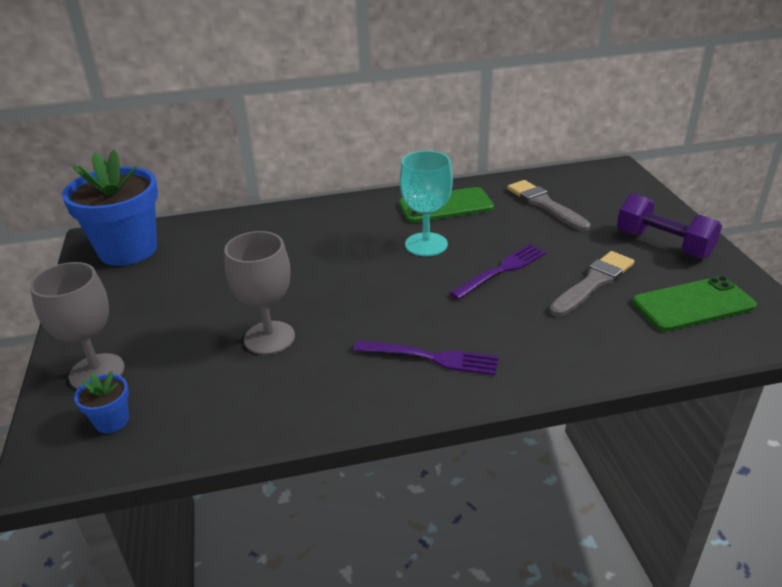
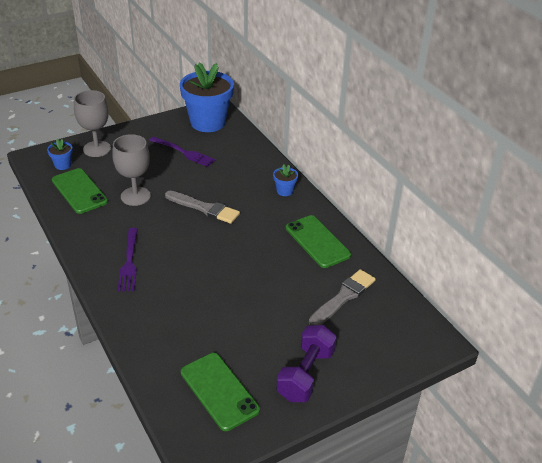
camera: 70 degrees right, 5 degrees up
(212, 402) = (79, 191): none -> green phone
(337, 212) = (284, 191): none -> blue flower pot
(426, 244) = (257, 240): turquoise goblet -> none
(501, 270) = (235, 282): purple fork -> purple fork (183, 152)
(593, 283) = (232, 332): grey brush -> grey brush (204, 208)

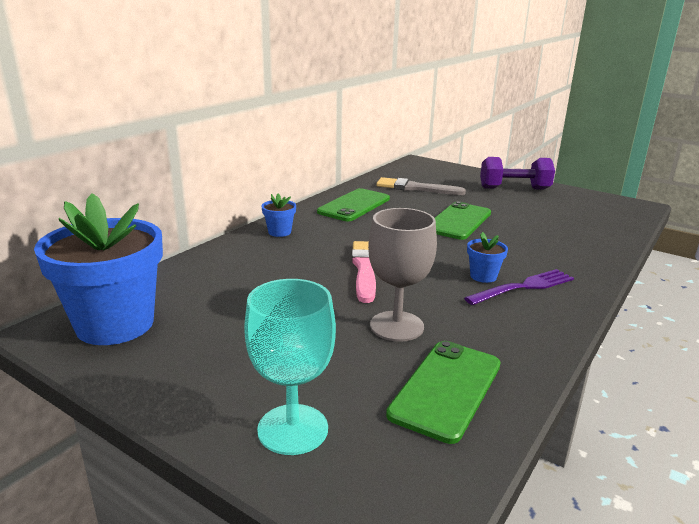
camera: 115 degrees left, 15 degrees down
(63, 165) = (392, 455): blue flower pot -> blue flower pot (483, 276)
(97, 149) = (293, 429): grey goblet -> turquoise goblet
(183, 152) = (236, 320): purple fork -> none
(204, 208) = (365, 268): grey brush -> pink brush
(219, 391) = (582, 210): green phone -> green phone (458, 221)

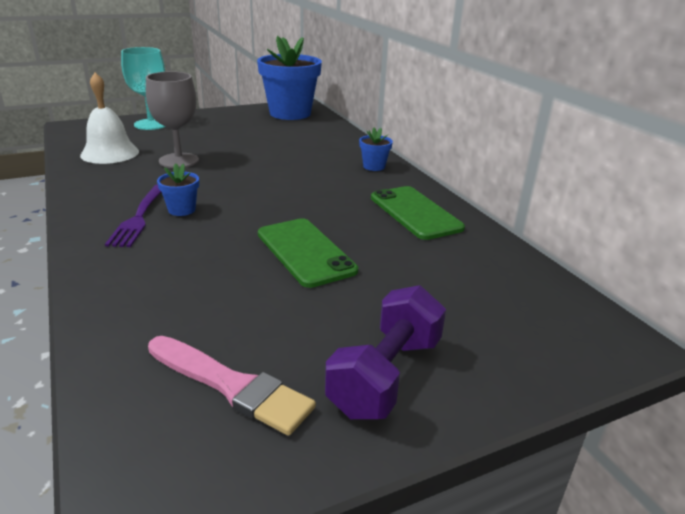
camera: 120 degrees right, 5 degrees up
(365, 268) = (264, 175): pink brush -> pink brush (231, 386)
(415, 188) = (454, 273): grey brush -> none
(446, 389) = (110, 153): green phone -> white bell

